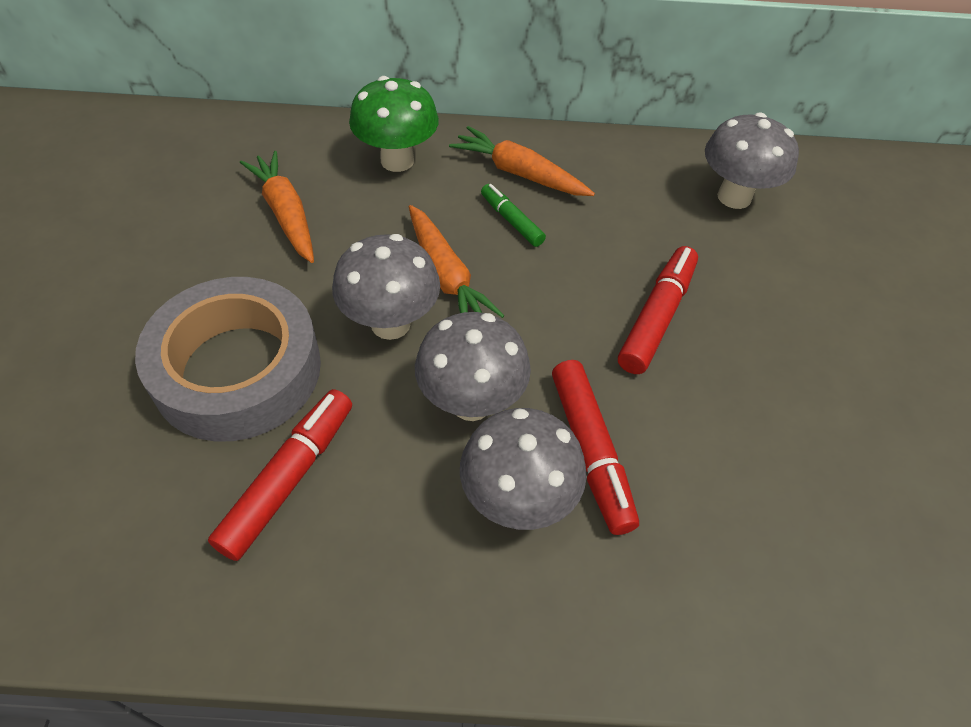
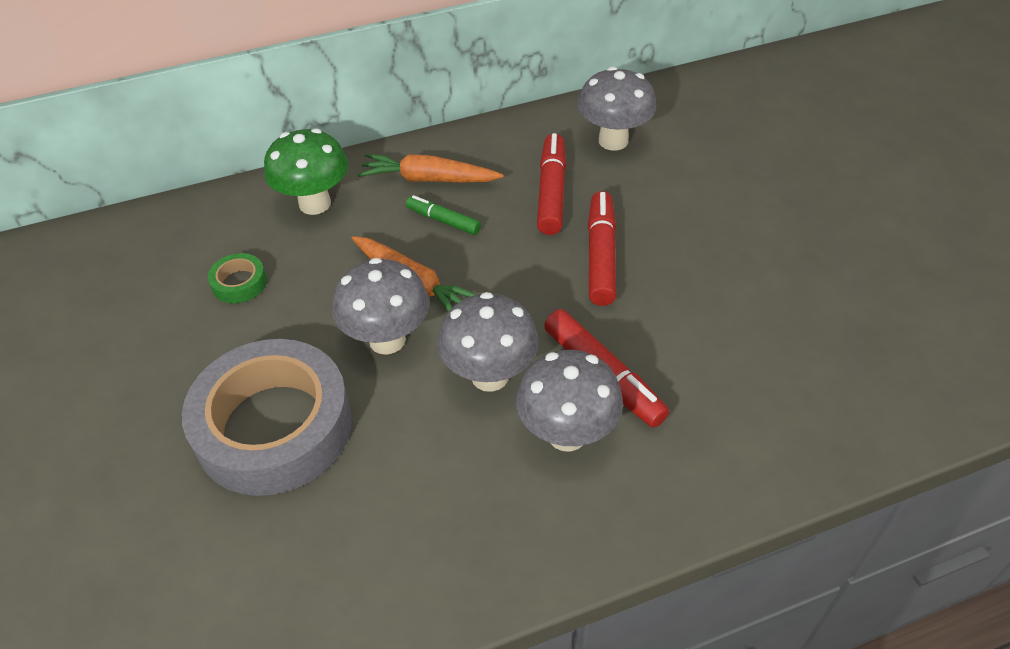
camera: 20 degrees left, 5 degrees down
(286, 214) = (239, 283): orange carrot -> green tape
(289, 478) = (372, 493): red marker -> red marker (551, 192)

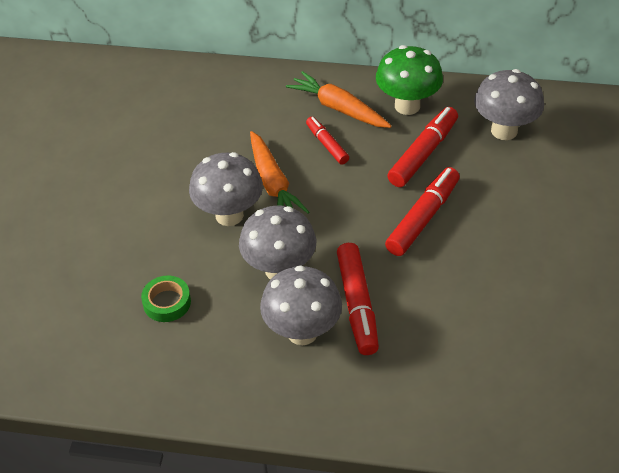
camera: 30 degrees right, 0 degrees up
(239, 283) = (161, 135): green tape -> green tape (167, 302)
(274, 427) = (122, 241): grey tape -> none
(315, 204) = (246, 96): green mushroom -> green mushroom (407, 106)
(443, 220) = (327, 144): green marker -> red marker

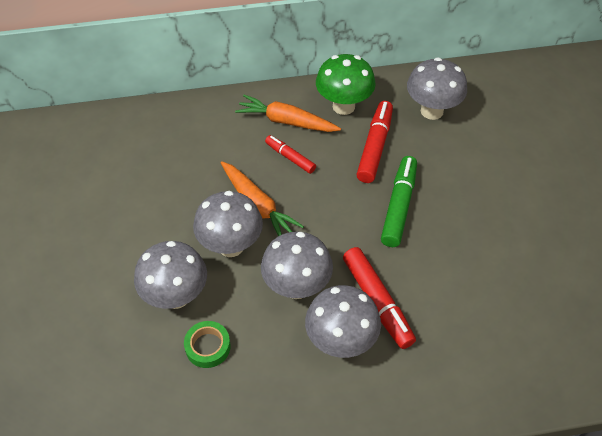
camera: 20 degrees left, 5 degrees up
(155, 249) = (176, 296): none -> grey mushroom
(423, 218) = (399, 206): red marker -> green marker

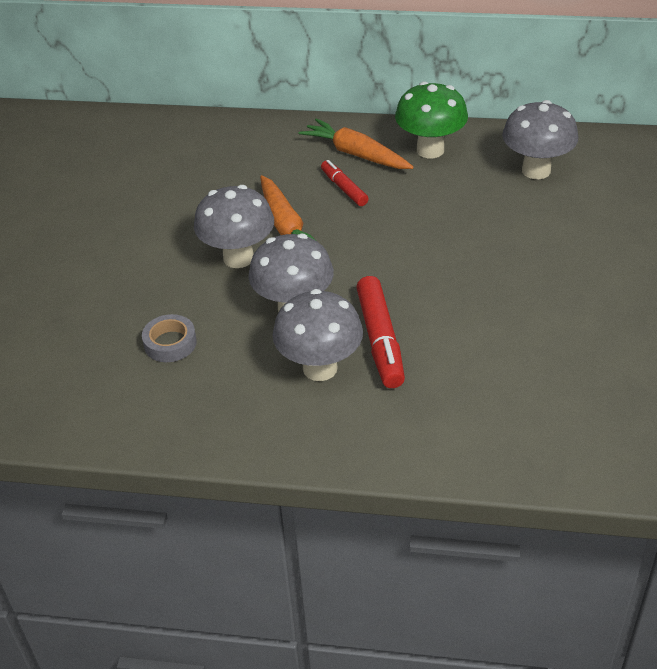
camera: 20 degrees right, 10 degrees down
(176, 296) = (158, 292): grey mushroom -> none
(208, 347) = (170, 343): green tape -> grey tape
(375, 147) = (449, 194): red marker -> none
(399, 206) = (450, 255): green marker -> none

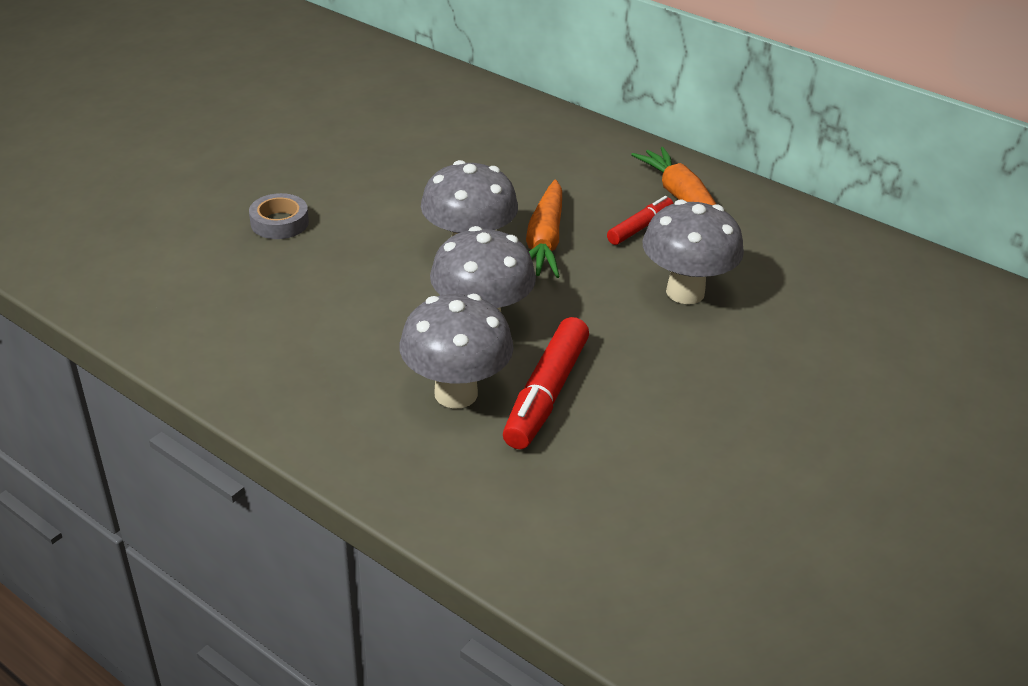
camera: 25 degrees right, 5 degrees down
(170, 343) = (328, 303): grey tape -> grey tape (279, 222)
(344, 188) = (640, 227): red marker -> red marker turned 45 degrees clockwise
(430, 150) = (771, 225): green mushroom -> none
(536, 170) = (883, 292): grey mushroom -> grey mushroom (685, 292)

